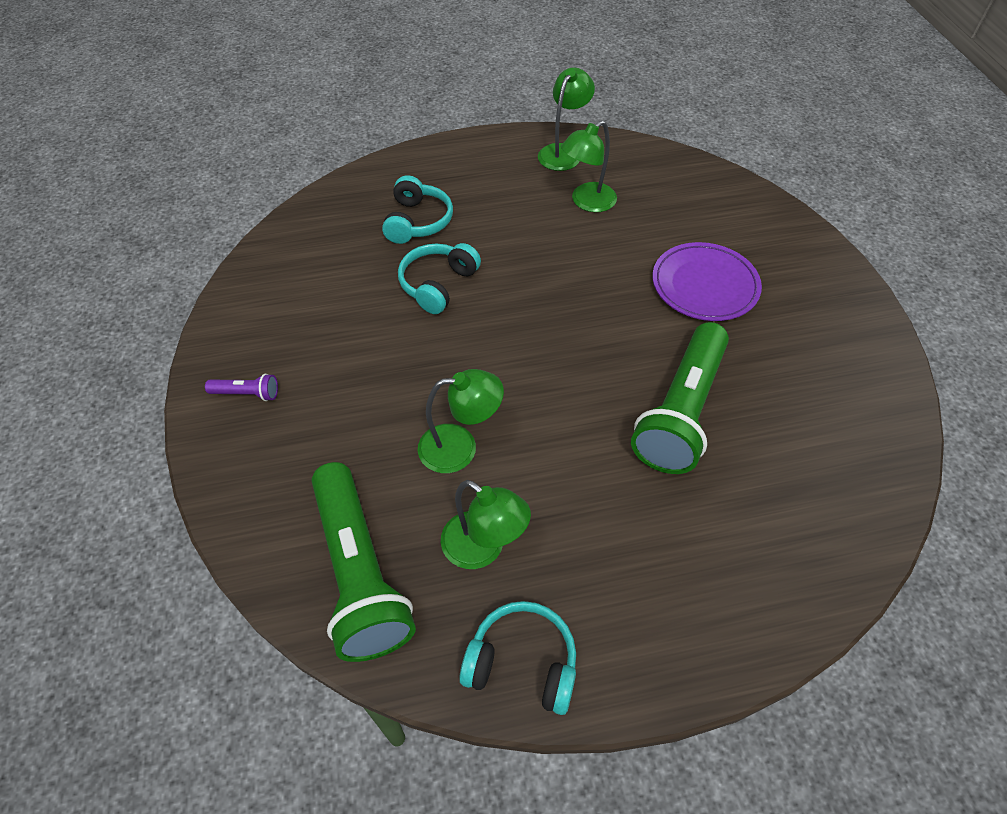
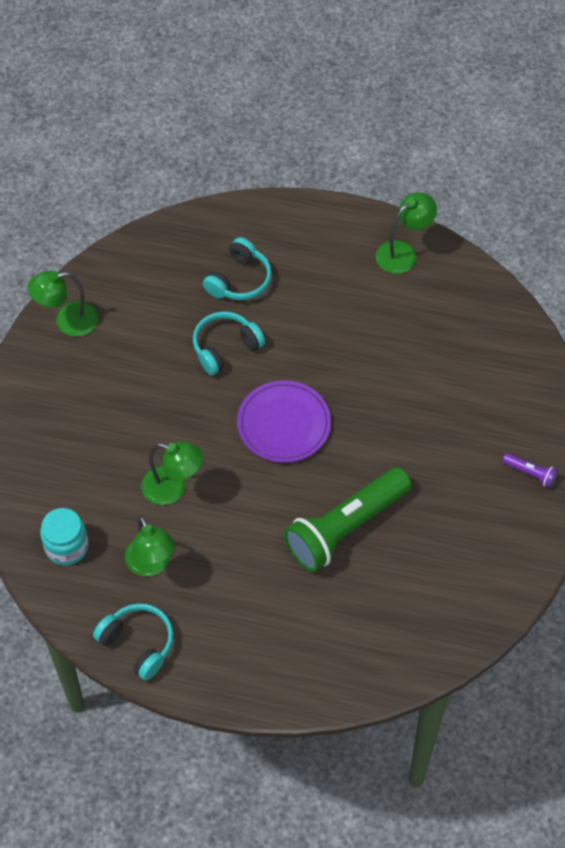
camera: 25 degrees right, 5 degrees up
(247, 393) = (46, 386): purple flashlight -> purple flashlight (530, 473)
(359, 573) = (66, 546): green flashlight -> turquoise jar
(586, 202) = (391, 314): green lamp -> green lamp (67, 321)
(704, 285) = (437, 432): purple plate -> purple plate (284, 424)

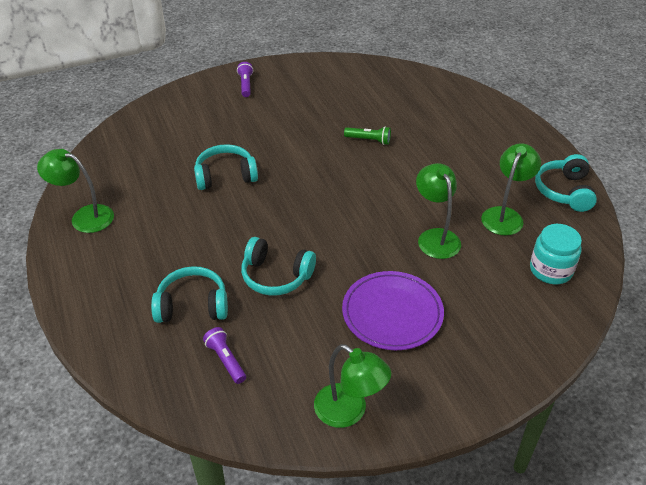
camera: 125 degrees left, 15 degrees down
(170, 275) = (226, 360): none -> purple flashlight
(284, 424) = (317, 206): purple plate -> purple plate (392, 313)
(345, 528) = (369, 140): green flashlight -> green flashlight, size x0.41
(382, 377) = (225, 176): none -> turquoise headphones

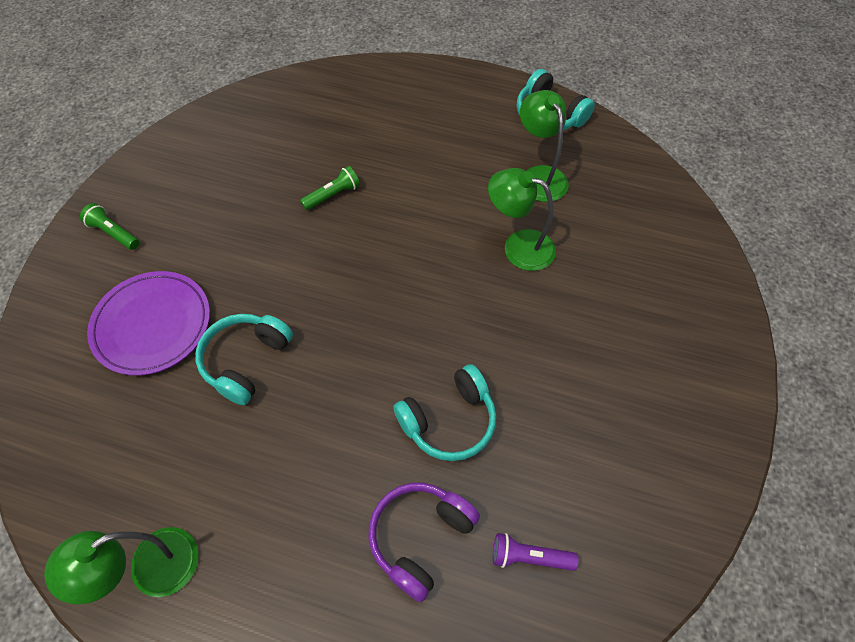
camera: 50 degrees left, 15 degrees up
(192, 305) = (420, 538): turquoise headphones -> purple headphones
(245, 85) = (113, 233): purple flashlight -> green flashlight
(349, 412) = (680, 484): green lamp -> none
(392, 313) = (585, 355): purple plate -> purple plate (152, 325)
(551, 270) = (631, 198): turquoise jar -> none

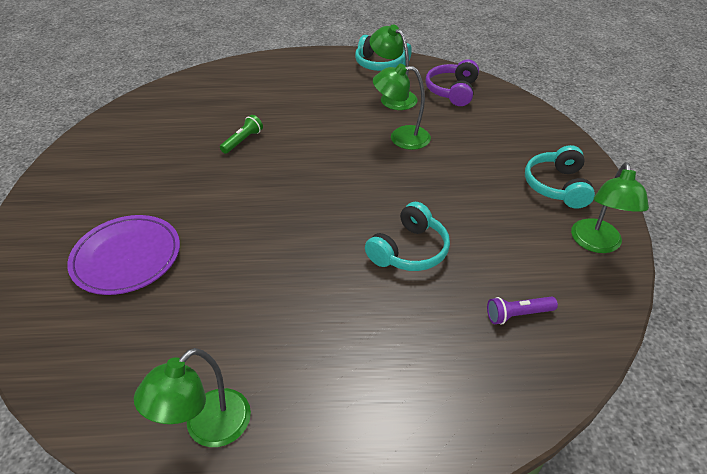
camera: 20 degrees left, 15 degrees down
(113, 233) = (62, 207): green flashlight -> none
(246, 361) = (223, 259): turquoise headphones -> turquoise headphones (557, 186)
(420, 538) = (429, 329): purple headphones -> purple headphones (452, 91)
(679, 492) = (596, 244): none -> green lamp

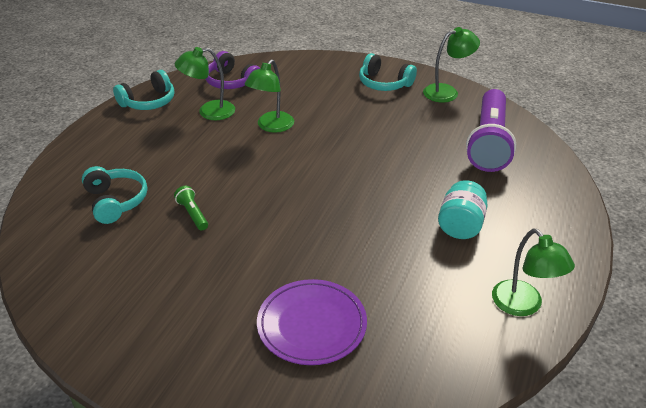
camera: 65 degrees left, 5 degrees down
(327, 329) = (460, 225): none -> turquoise jar
(409, 250) = (406, 165): turquoise headphones -> turquoise headphones (115, 201)
(518, 315) = (489, 143): purple flashlight -> purple flashlight, size x2.47
(596, 244) = (447, 92): green lamp -> green lamp turned 60 degrees counterclockwise

